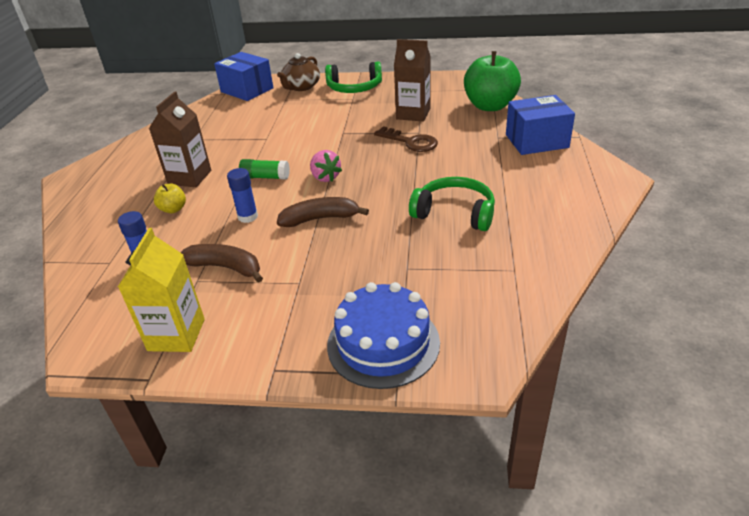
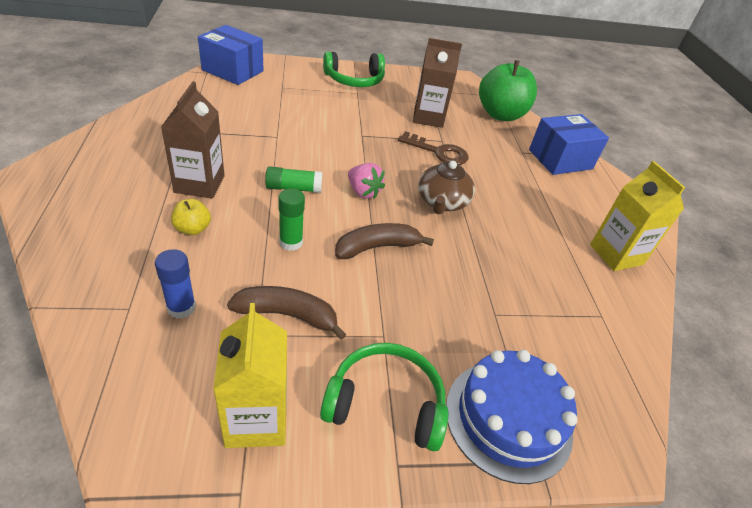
camera: 20 degrees left, 5 degrees up
(248, 217) = (291, 242): blue glue stick -> green glue stick
(301, 87) = (295, 73): brown teapot -> brown teapot (442, 202)
(455, 213) = (516, 243): green headphones -> green headphones (385, 403)
(556, 220) = (616, 254): none -> yellow carton

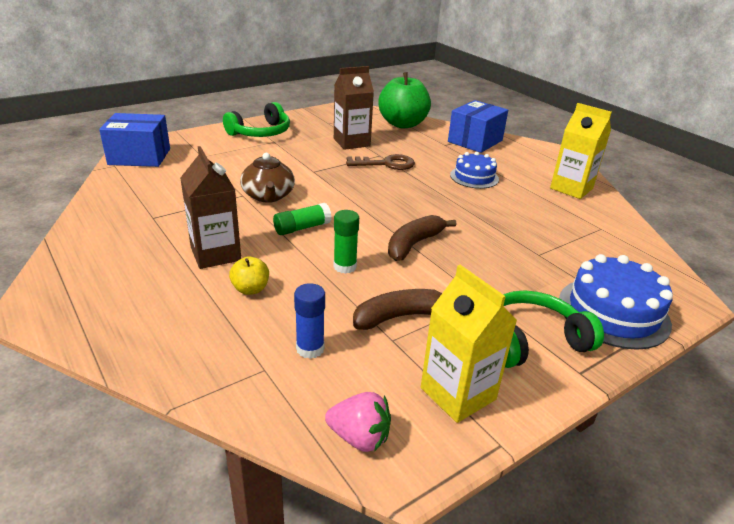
camera: 25 degrees left, 10 degrees down
(363, 192) = (361, 211): pink strawberry -> pink strawberry (359, 437)
(442, 202) = (426, 197): brown teapot -> brown teapot (268, 196)
(516, 199) = (474, 177): none -> blue cake

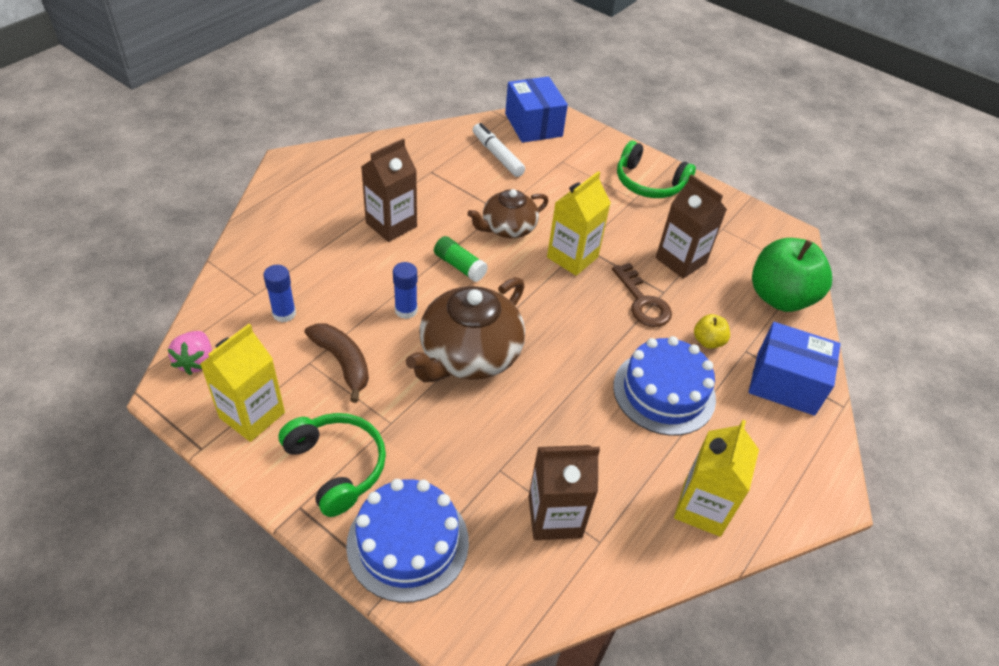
camera: 70 degrees right, 15 degrees up
(165, 181) = (497, 155): none -> white marker
(250, 289) = (349, 259): yellow apple -> yellow apple (708, 341)
(323, 177) = (572, 257): none -> yellow carton
(345, 266) = (406, 310): green glue stick -> blue glue stick
(414, 244) = (468, 355): brown banana -> brown teapot
(474, 177) = (664, 392): blue cake -> blue cake, size x1.56
(582, 240) = (555, 517): none -> brown carton

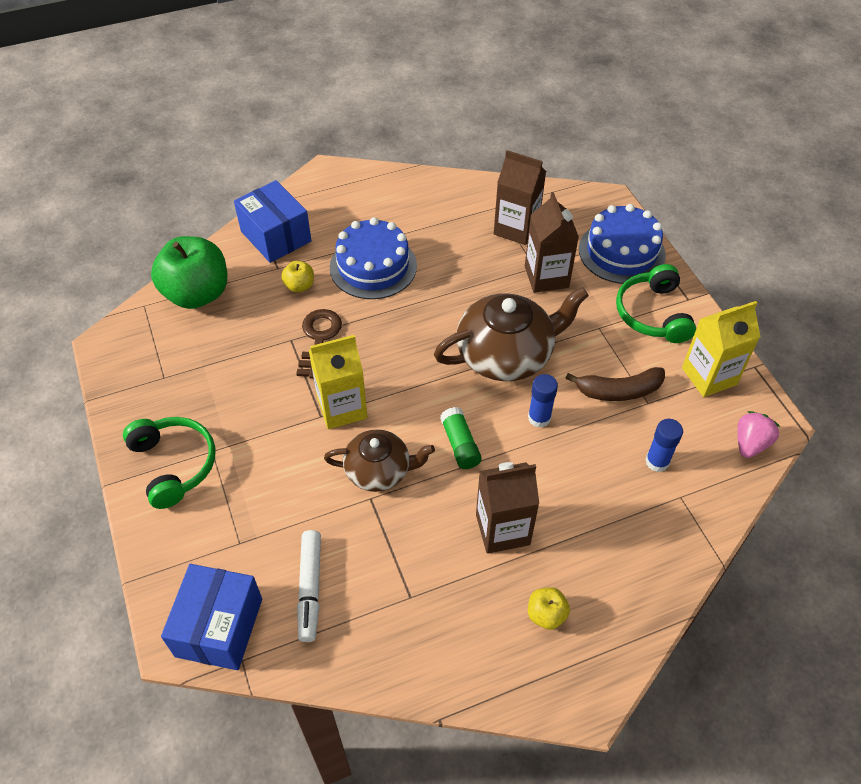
camera: 145 degrees left, 5 degrees up
(334, 191) = (546, 615): none -> yellow apple
(342, 362) = (619, 391): brown banana -> brown banana turned 90 degrees counterclockwise
(680, 260) = (243, 361): brown carton -> brown carton (546, 277)
(702, 508) = (416, 197): yellow carton -> none

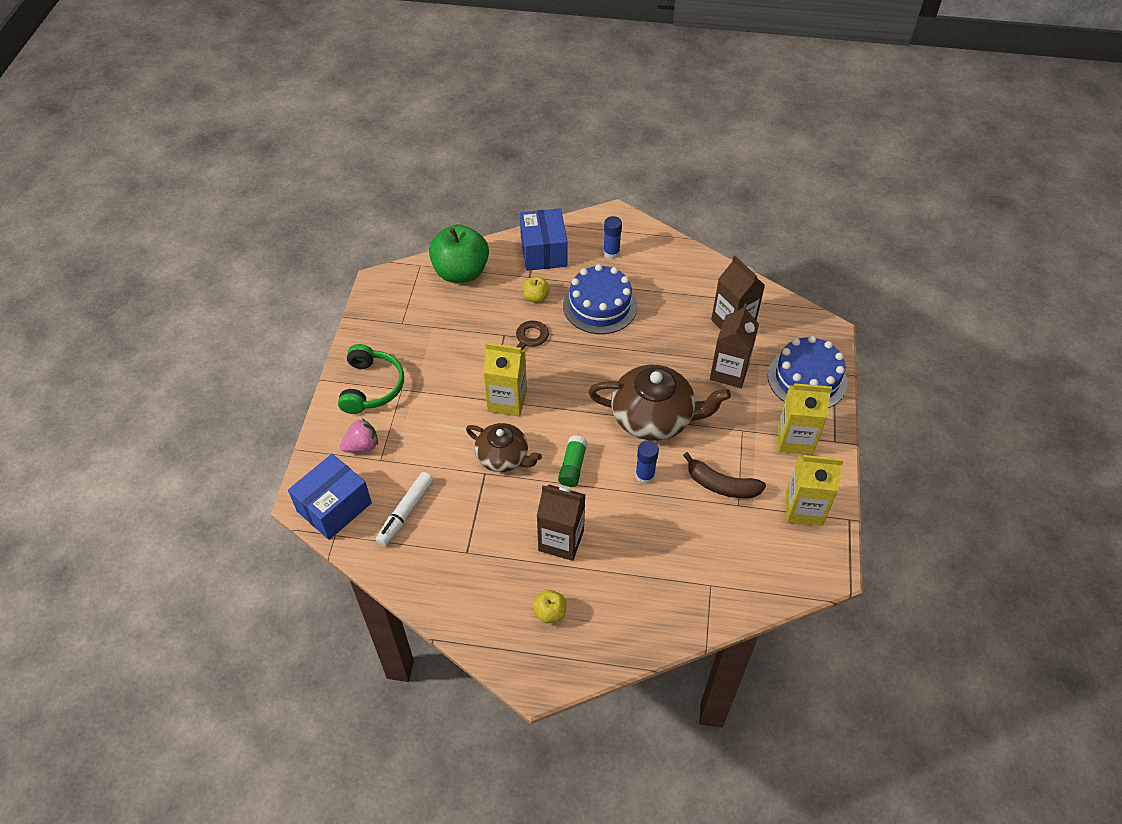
camera: 30 degrees right, 0 degrees up
(652, 314) = (795, 439): green headphones -> yellow carton
(657, 461) = (711, 551): blue glue stick -> blue glue stick (611, 253)
(750, 444) = (797, 575): pink strawberry -> pink strawberry (362, 446)

